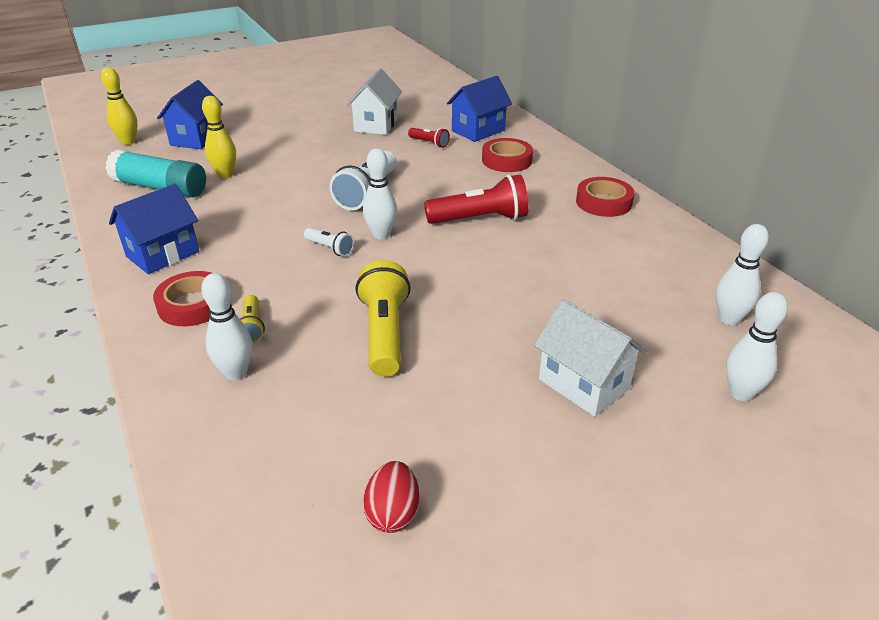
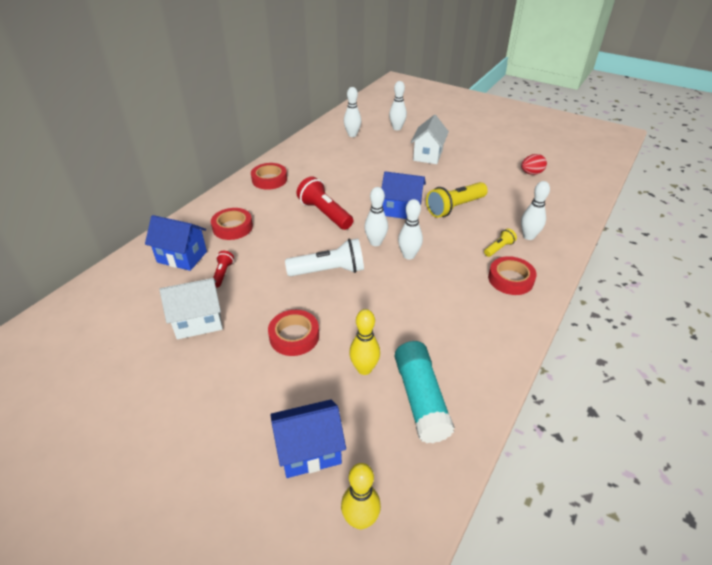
camera: 120 degrees left, 5 degrees up
(162, 254) = (490, 326): blue house -> blue house (401, 210)
(304, 156) = (294, 336): none -> red tape
(330, 248) = (409, 255): white flashlight -> white bowling pin

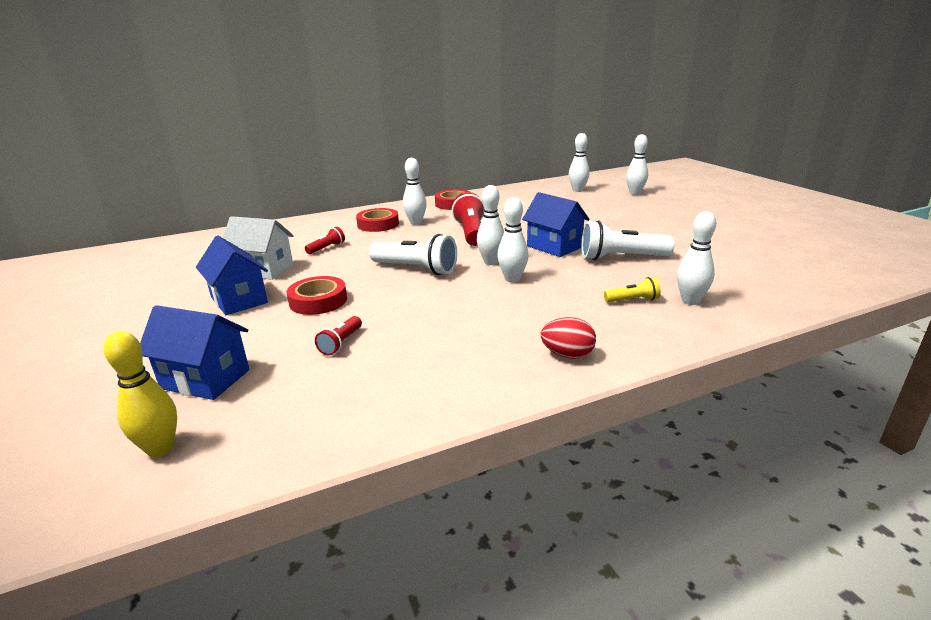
camera: 35 degrees right, 15 degrees down
(182, 257) = (313, 232): blue house -> blue house (239, 300)
(264, 214) = (416, 222): none -> white bowling pin
(364, 369) = (341, 343): yellow bowling pin -> red flashlight
(421, 399) = (358, 386): turquoise glue stick -> none
(428, 155) = (644, 216): white house -> none
(455, 207) = (621, 258): yellow flashlight -> white flashlight
(510, 279) = (611, 329): red tape -> none
(531, 173) = (771, 252): red egg -> red egg (567, 355)

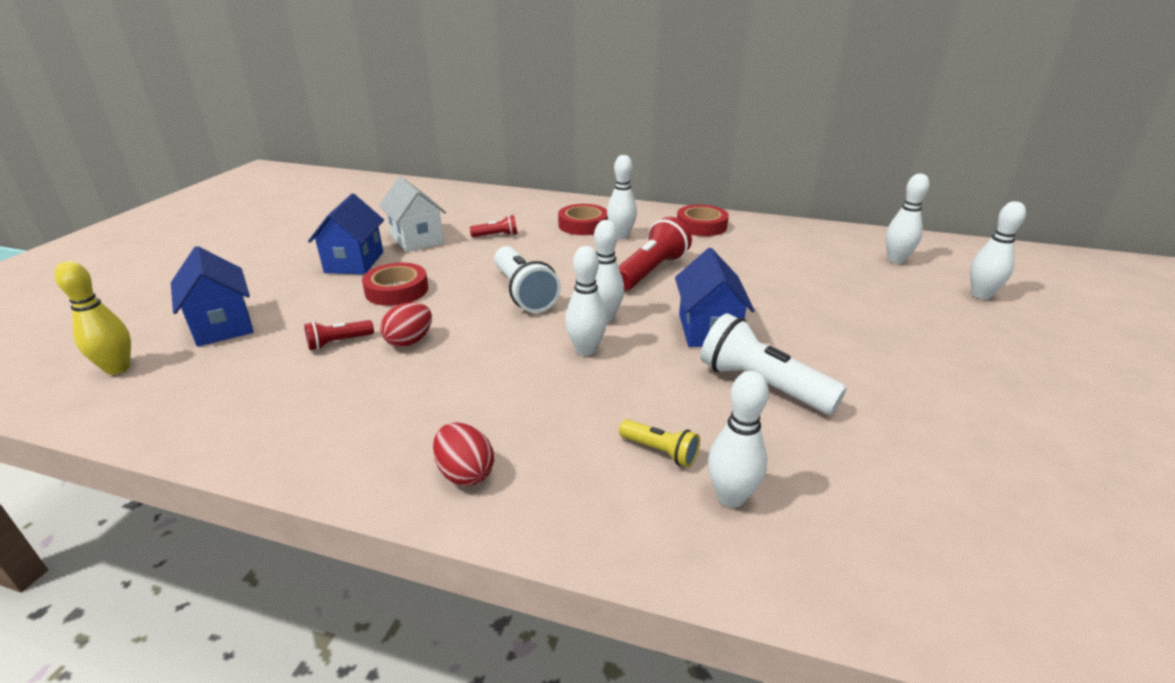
camera: 40 degrees right, 5 degrees up
(394, 320) = (410, 341): none -> red egg

